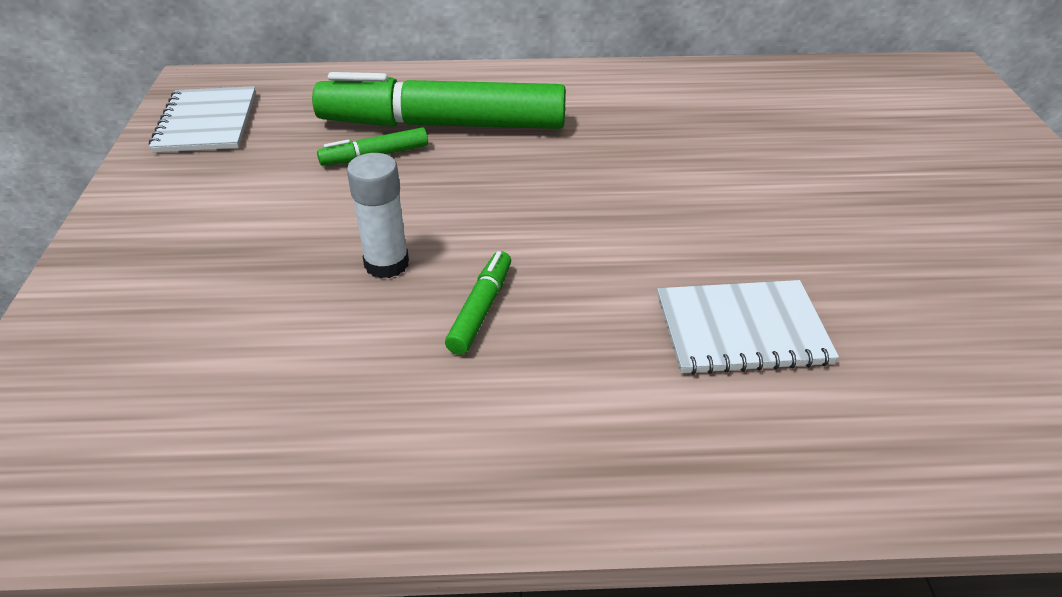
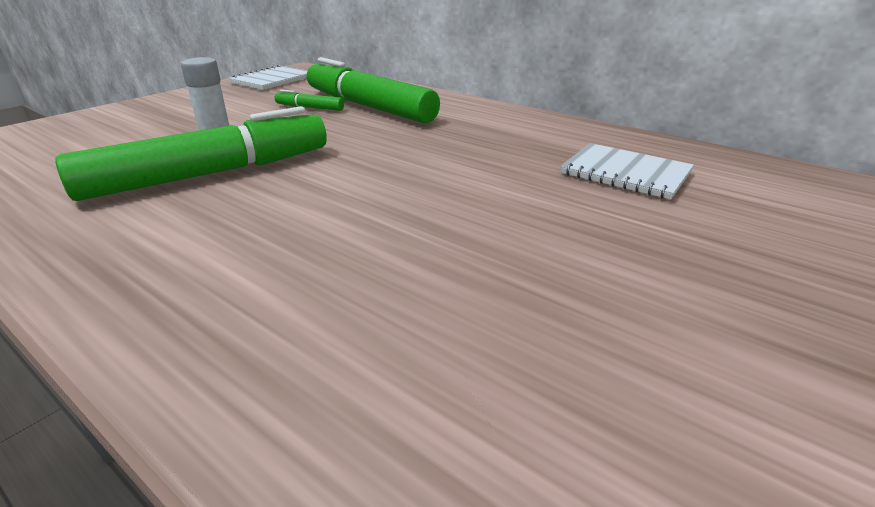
camera: 40 degrees right, 10 degrees down
(480, 310) = (209, 174): green marker -> green marker, size x2.38
(742, 330) = (311, 244): white notebook -> white notebook (625, 173)

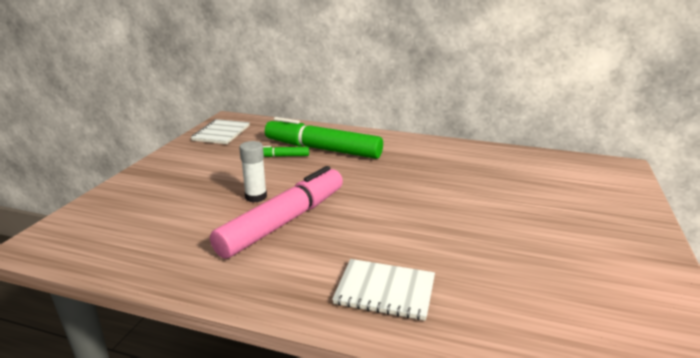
camera: 20 degrees left, 5 degrees down
(209, 174) = (283, 222): green marker -> pink marker
(625, 173) = (519, 177): white notebook -> white notebook (385, 291)

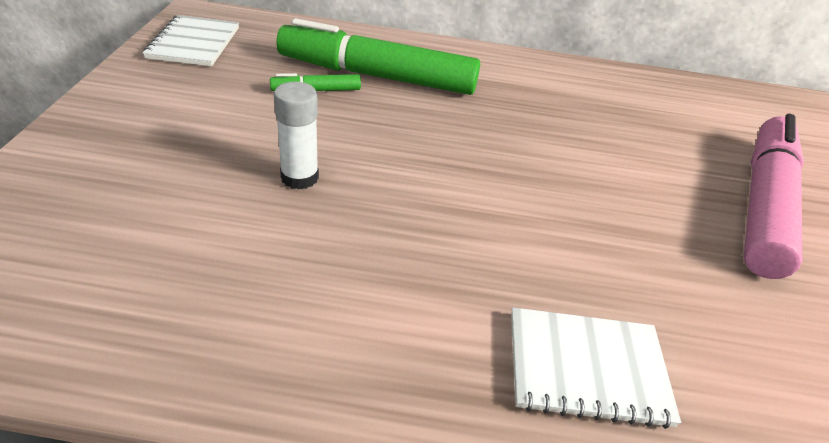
camera: 15 degrees left, 15 degrees up
(283, 222) = (366, 230): pink marker -> pink marker (763, 205)

